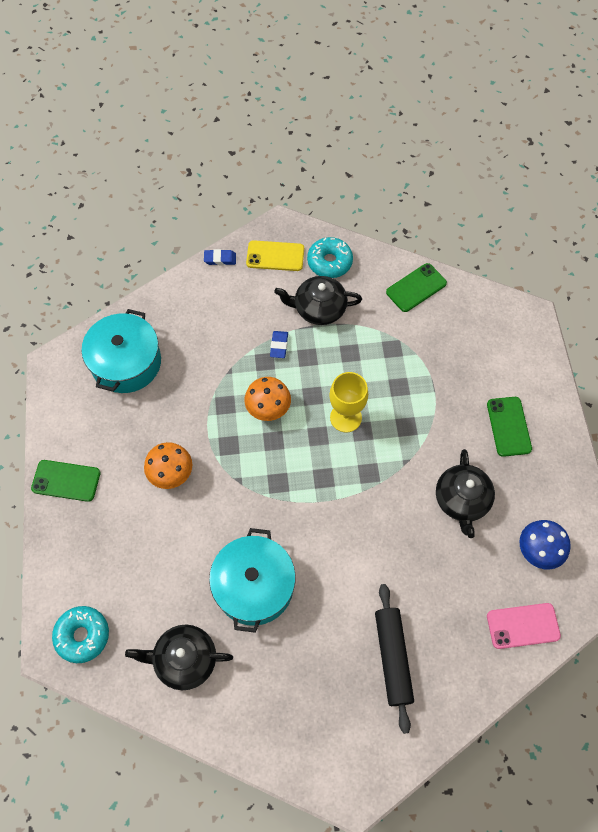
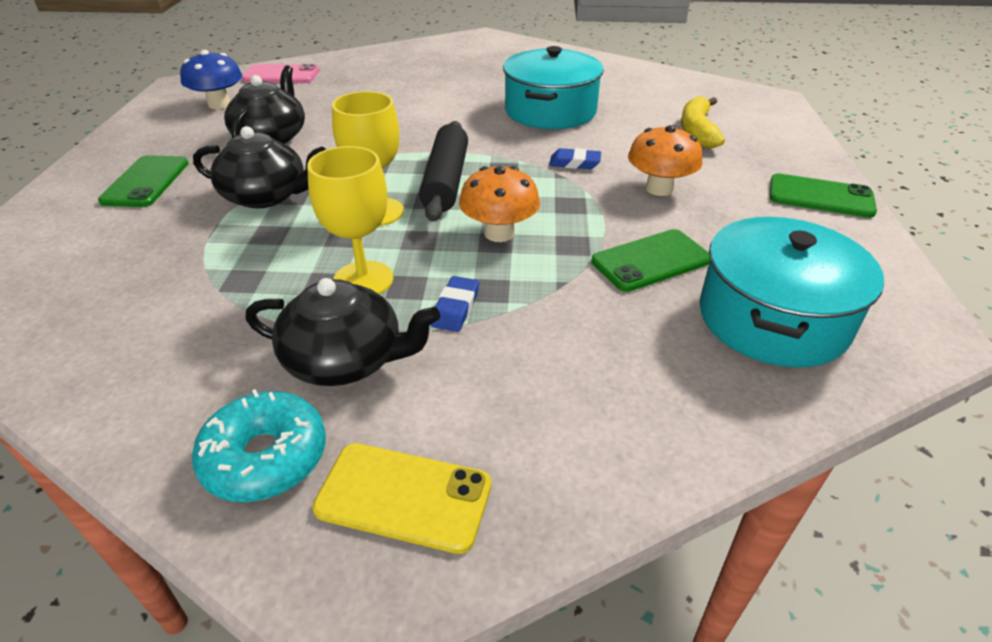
camera: 170 degrees left, 25 degrees down
(82, 635) = (743, 102): turquoise donut -> none
(133, 568) = (697, 131): none -> yellow banana
(184, 659) = (629, 85): black teapot -> black teapot (266, 196)
(220, 259) = (564, 512): blue eraser -> blue eraser (574, 163)
(331, 358) = (363, 280): none -> yellow goblet
(392, 658) = (419, 72): black rolling pin -> black rolling pin (446, 181)
(416, 288) = (107, 370): green phone -> green phone (651, 261)

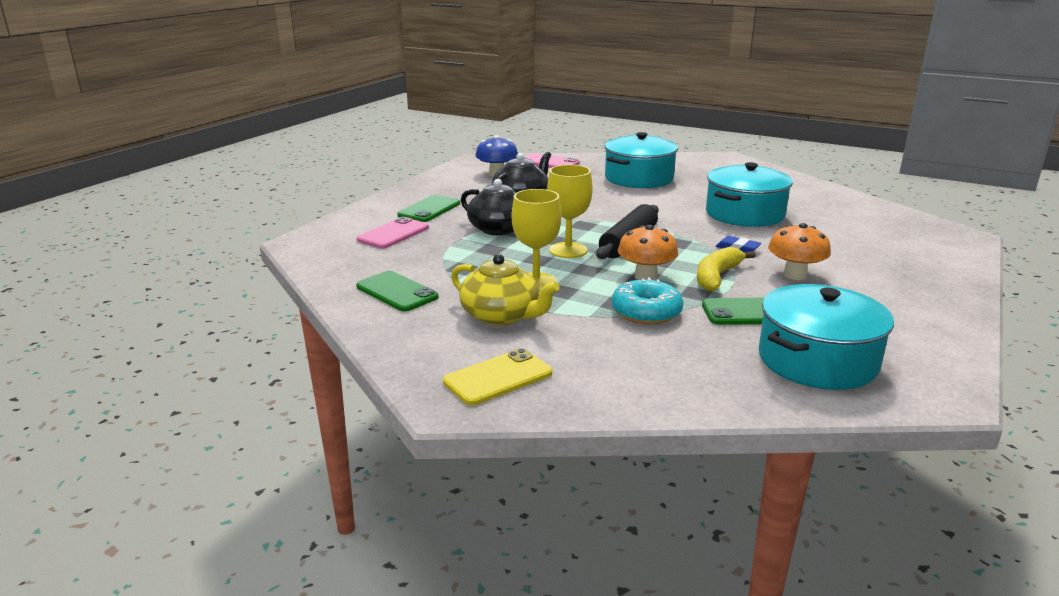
camera: 25 degrees right, 15 degrees down
(106, 239) = (393, 234): none -> pink phone
(265, 457) = (432, 344): turquoise donut -> turquoise donut (646, 312)
(345, 359) = (501, 316): black teapot -> yellow teapot
(403, 81) = (639, 178): none -> turquoise pot
(404, 497) = (498, 378): yellow phone -> yellow phone turned 75 degrees counterclockwise
(455, 308) = (586, 307): blue eraser -> none
(697, 131) = (865, 246): yellow banana -> yellow banana (717, 277)
(820, 197) = (938, 305): green phone -> green phone (397, 292)

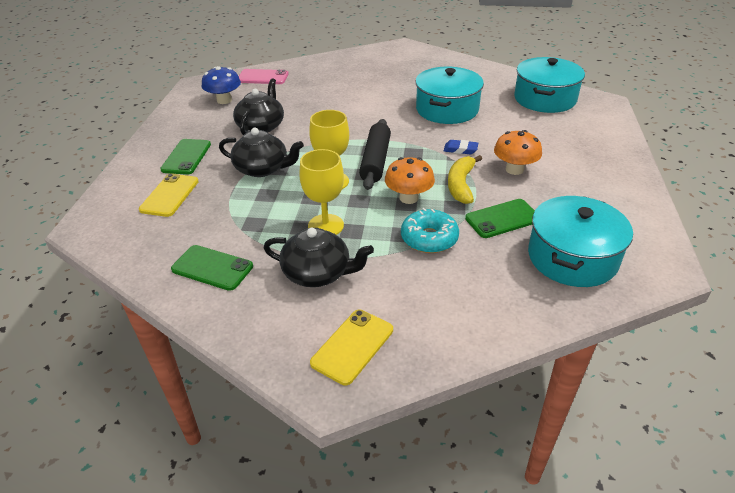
camera: 20 degrees left, 15 degrees up
(393, 234) = (170, 195): pink phone -> yellow phone
(501, 316) = (318, 273): yellow teapot -> black teapot
(639, 178) = (346, 83): turquoise pot -> turquoise pot (545, 99)

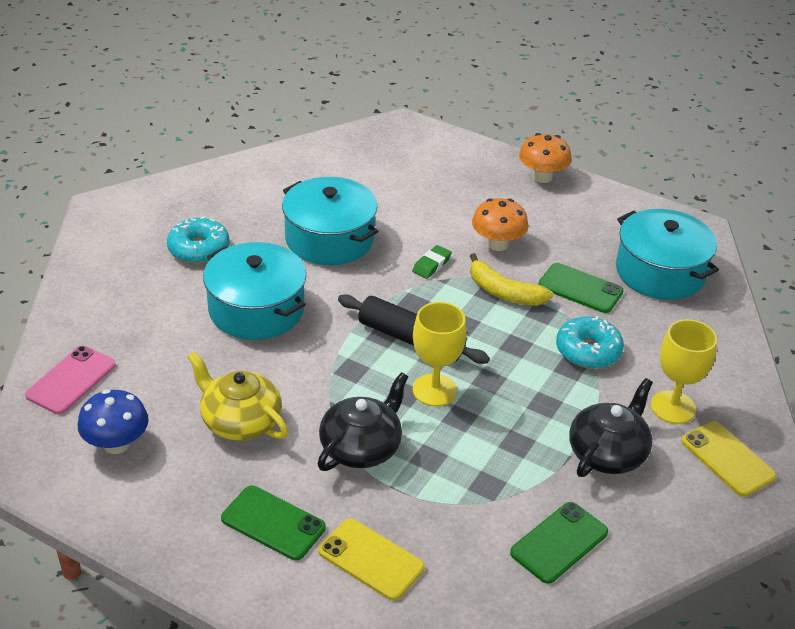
camera: 70 degrees left, 0 degrees up
(261, 126) = (240, 421): black teapot -> yellow teapot
(325, 226) = (524, 422): yellow goblet -> yellow goblet (673, 407)
(394, 77) = (199, 249): none -> turquoise donut
(408, 198) = (506, 339): orange mushroom -> orange mushroom (542, 177)
(460, 149) = (431, 265): blue eraser -> green eraser
(502, 219) = (580, 288): green phone -> green phone turned 60 degrees counterclockwise
(545, 99) = (364, 159): turquoise pot -> turquoise pot (256, 309)

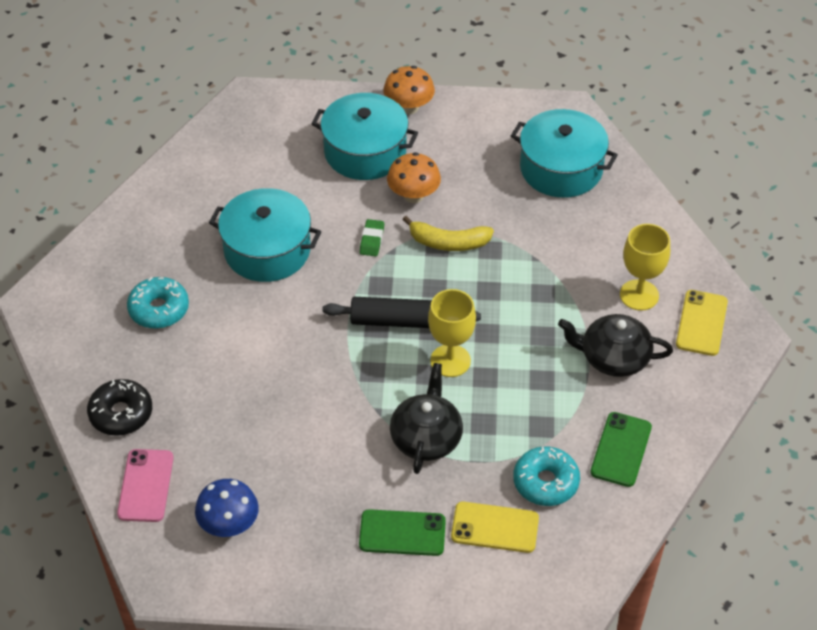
camera: 25 degrees left, 10 degrees up
(99, 315) = (121, 414): none -> black donut
(240, 421) = (314, 458): yellow teapot -> none
(256, 309) = (253, 348): turquoise pot -> turquoise pot (365, 151)
(580, 288) = (507, 212): green phone -> none
(588, 351) = (547, 271): turquoise donut -> turquoise donut (545, 482)
(608, 453) = (613, 357): black teapot -> black teapot turned 90 degrees counterclockwise
(727, 459) = (701, 323): yellow phone -> yellow phone turned 75 degrees clockwise

